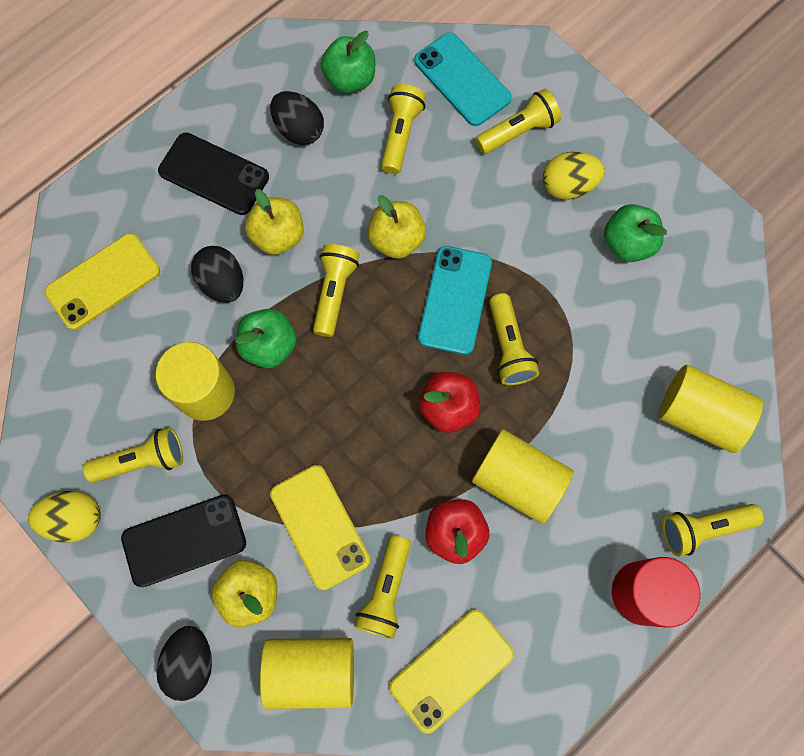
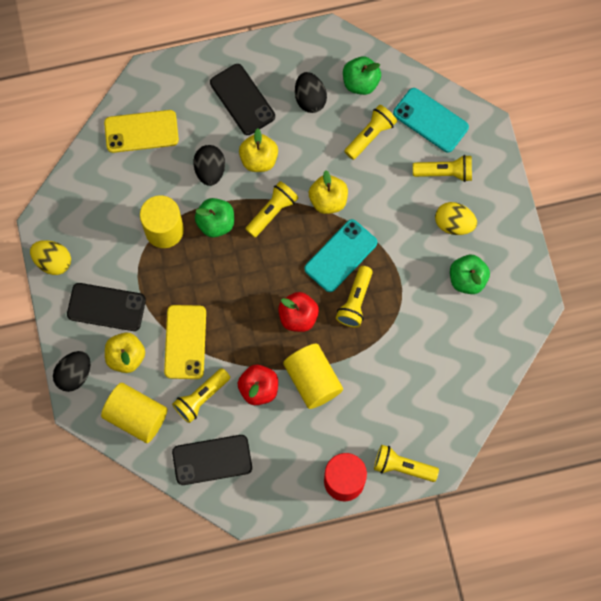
camera: 30 degrees right, 0 degrees up
(142, 460) = (107, 249): yellow flashlight -> none
(451, 669) = (212, 459): yellow phone -> black phone
(462, 80) = (430, 120): turquoise phone -> turquoise phone turned 45 degrees counterclockwise
(699, 415) = (443, 403): yellow cylinder -> none

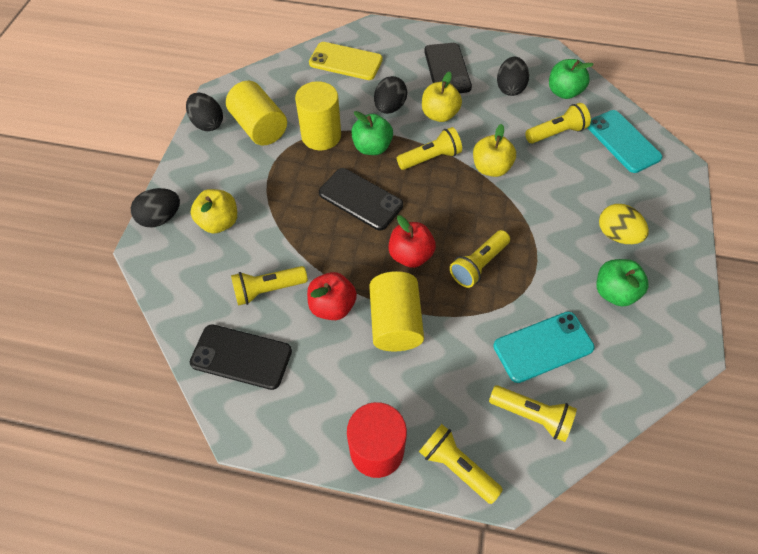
camera: 25 degrees right, 15 degrees down
(53, 261) = (208, 123): yellow egg -> black egg
(106, 307) = (229, 175): black phone -> black phone (360, 199)
(136, 416) = (193, 279): yellow cylinder -> yellow cylinder (260, 127)
(185, 342) = (283, 232): yellow phone -> none
(341, 256) = (481, 218): turquoise phone -> turquoise phone (543, 347)
(444, 172) = (622, 187): yellow flashlight -> yellow flashlight (532, 415)

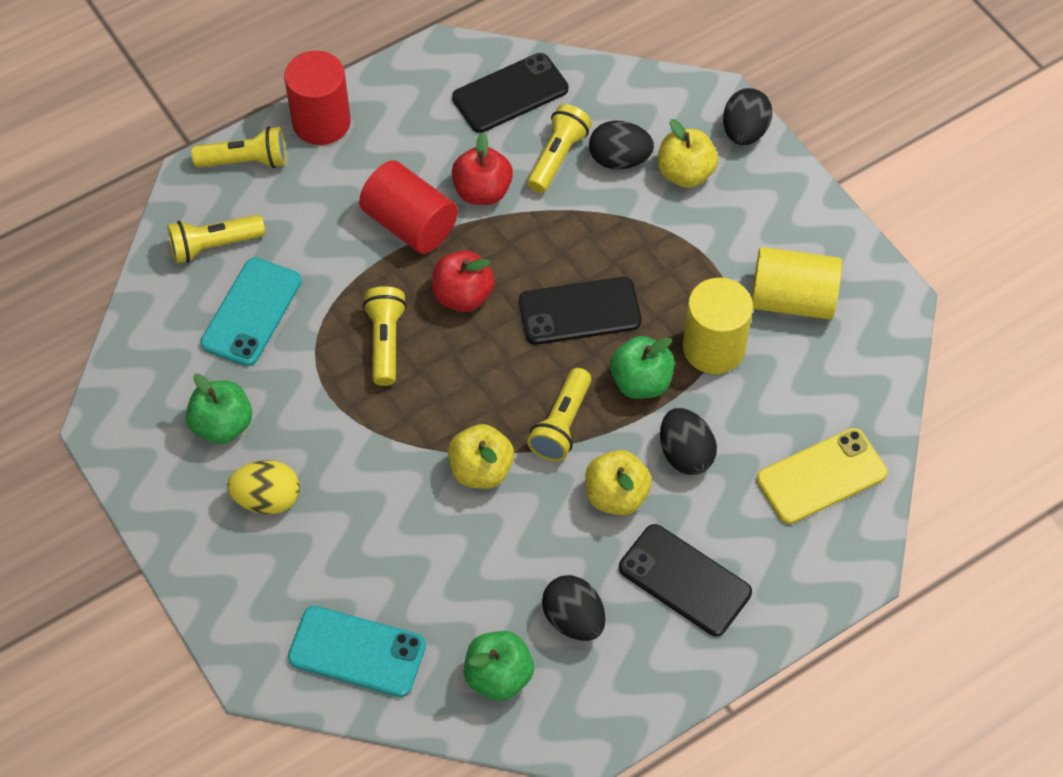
camera: 135 degrees right, 0 degrees up
(208, 123) = (852, 256): black egg -> black egg (619, 160)
(395, 322) = (410, 224): yellow cylinder -> red cylinder
(556, 133) = (450, 592): yellow flashlight -> none

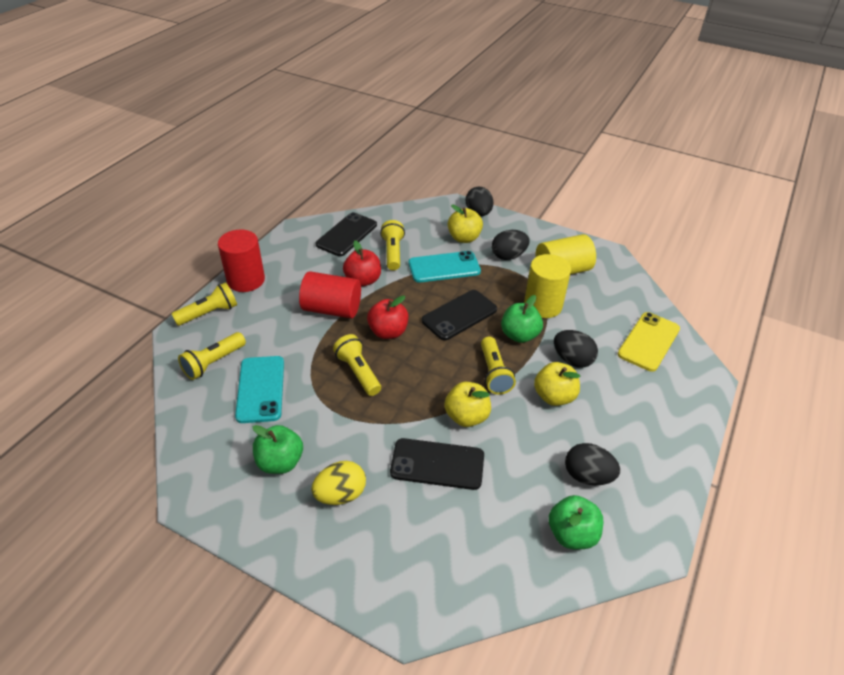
camera: 30 degrees left, 15 degrees down
(357, 652) = (469, 566): turquoise phone -> turquoise phone (444, 267)
(619, 160) = (426, 243): black egg -> black egg (508, 256)
(684, 580) = (629, 424): black phone -> black phone (437, 464)

